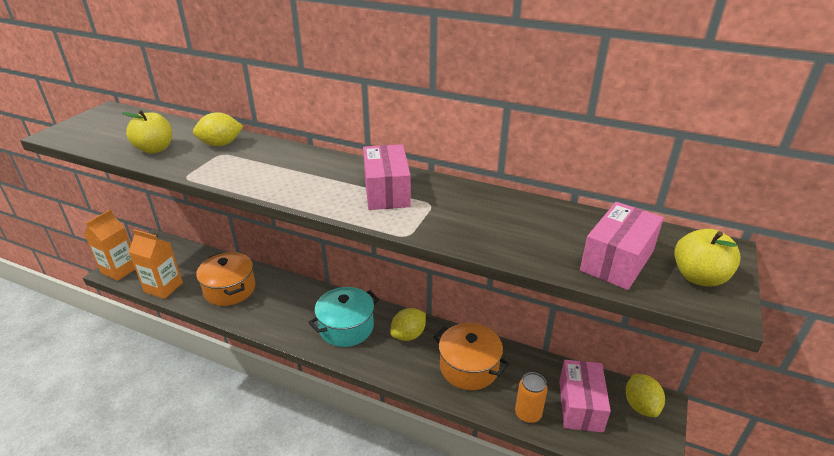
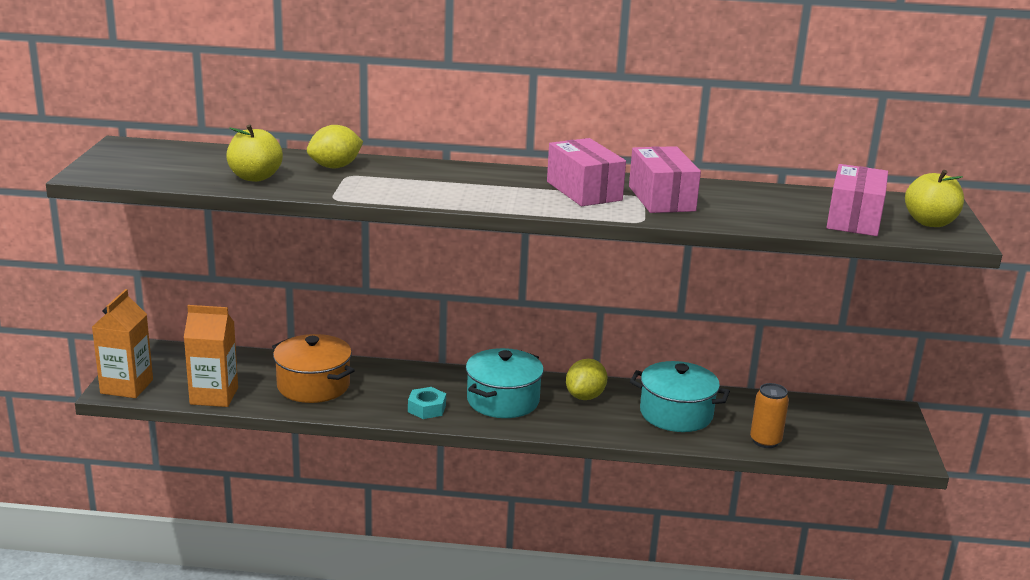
camera: 20 degrees left, 10 degrees down
(289, 325) = (427, 408): none -> turquoise nut
(469, 367) = (676, 414): orange pot -> turquoise pot
(580, 405) = (815, 426): pink box -> pink box (661, 199)
(640, 406) = (876, 416): yellow lemon -> none

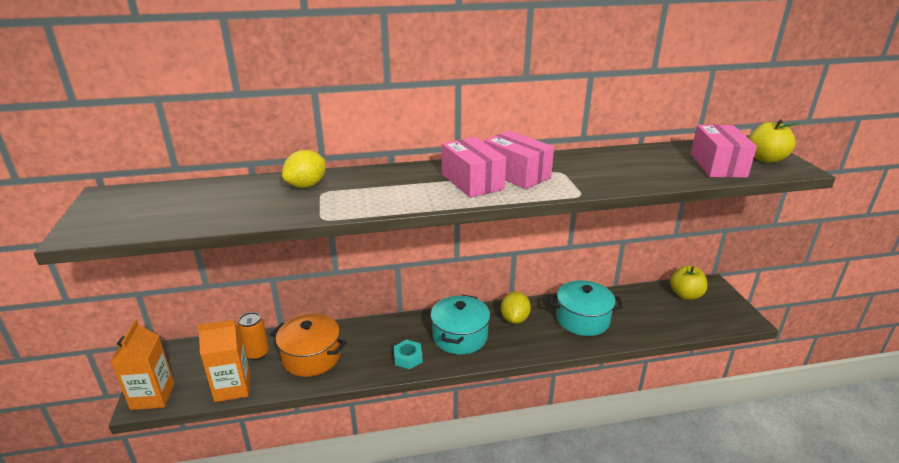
camera: 15 degrees left, 5 degrees up
(255, 177) = (241, 209): yellow apple -> yellow apple (685, 295)
(661, 199) = (576, 171): pink box -> pink box (472, 182)
(765, 441) = (652, 329): orange can -> orange can (257, 353)

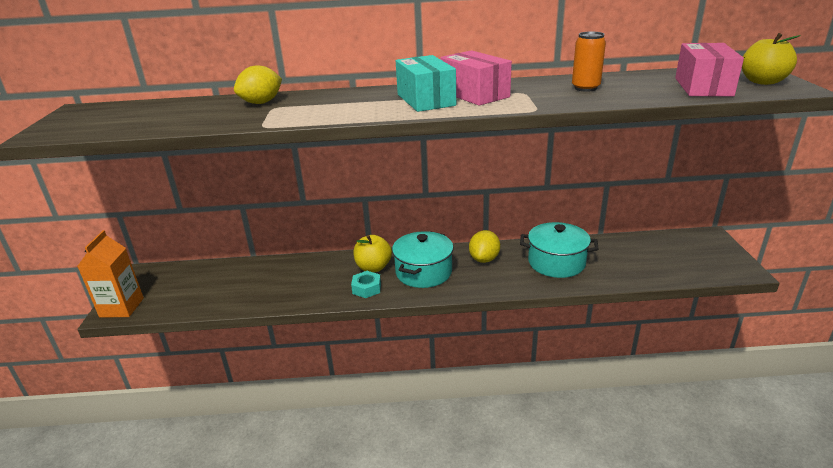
camera: 10 degrees right, 0 degrees up
(233, 388) = (194, 304): orange carton -> none
(257, 353) = (224, 277): orange can -> orange can (585, 88)
(311, 357) = (274, 283): orange pot -> none
(472, 182) = (425, 100): pink box -> turquoise box
(685, 295) = (677, 244): yellow apple -> yellow apple (373, 267)

